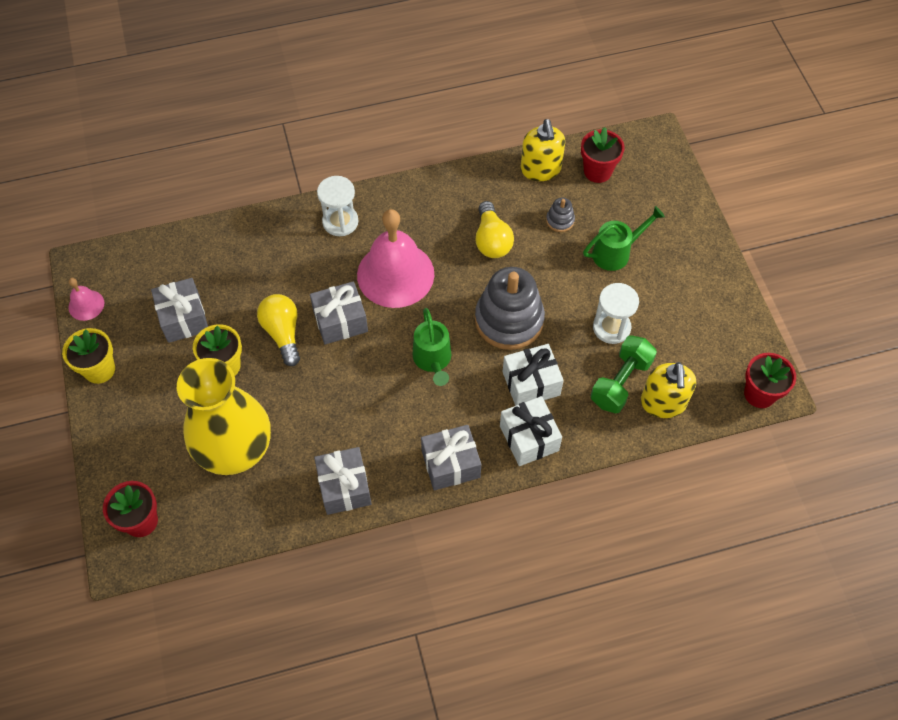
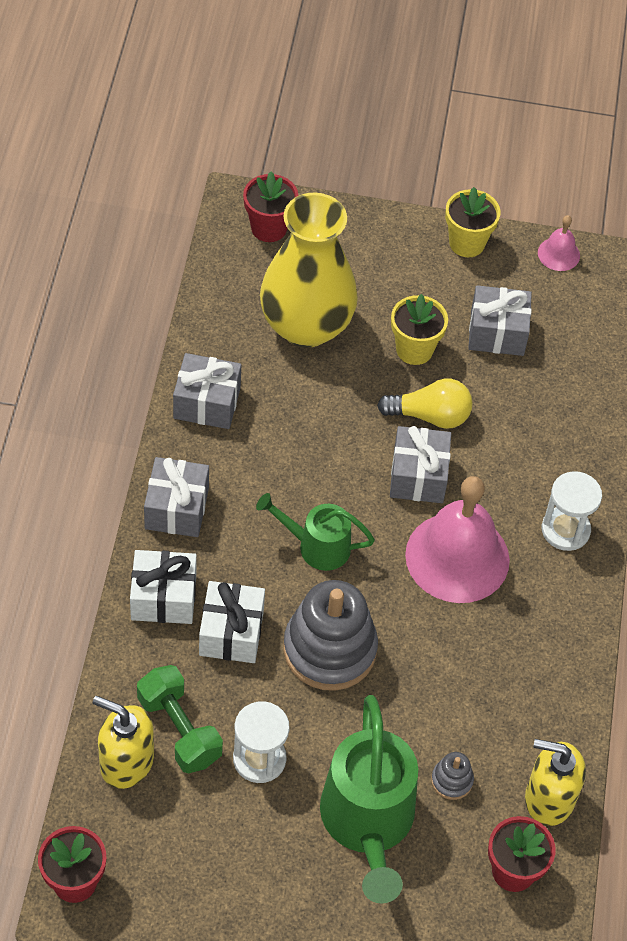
camera: 110 degrees right, 5 degrees down
(492, 240) = (458, 684): yellow light bulb -> none
(616, 252) = (368, 824): green watering can -> green watering can, size x1.75

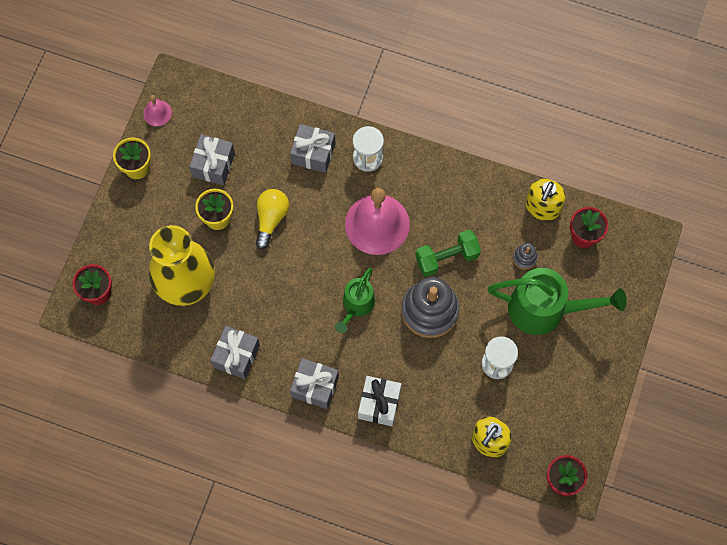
camera: 75 degrees left, 15 degrees up
(179, 730) = (472, 407): green dumbbell -> green dumbbell (447, 258)
(231, 632) = (410, 366): white gift -> none
(418, 476) = (315, 235): grey gift -> grey gift (313, 153)

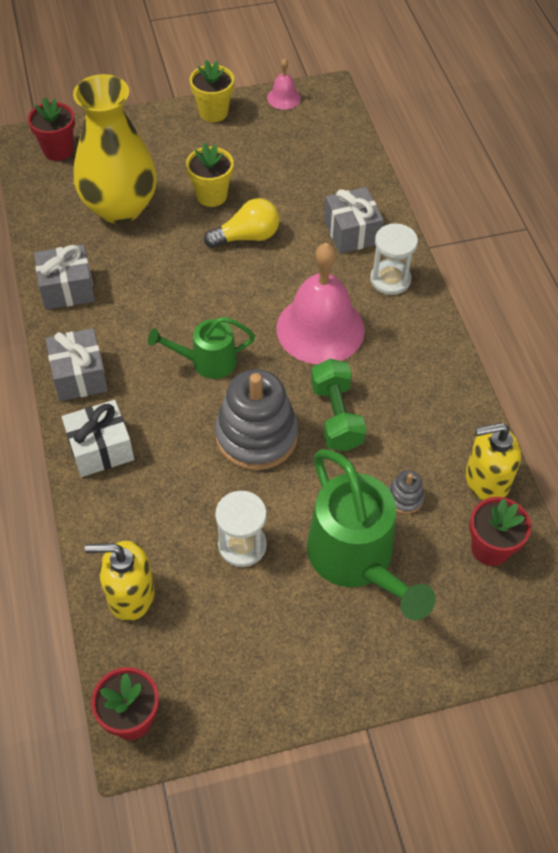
camera: 55 degrees right, 15 degrees down
(213, 165) = (267, 163): grey gift -> none
(447, 258) = (336, 416): green dumbbell -> green dumbbell turned 45 degrees clockwise

